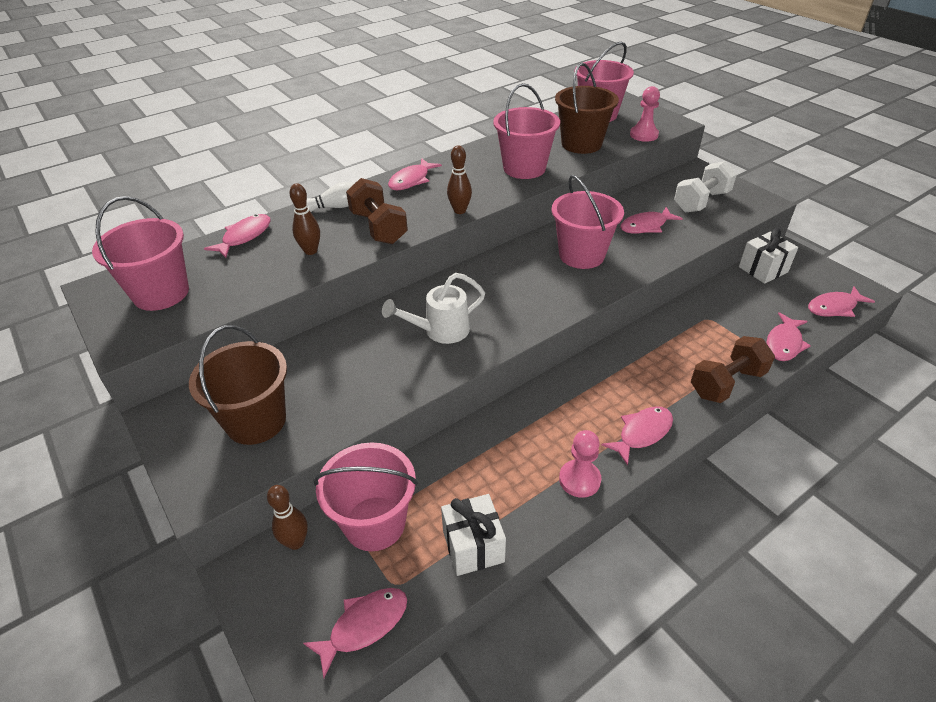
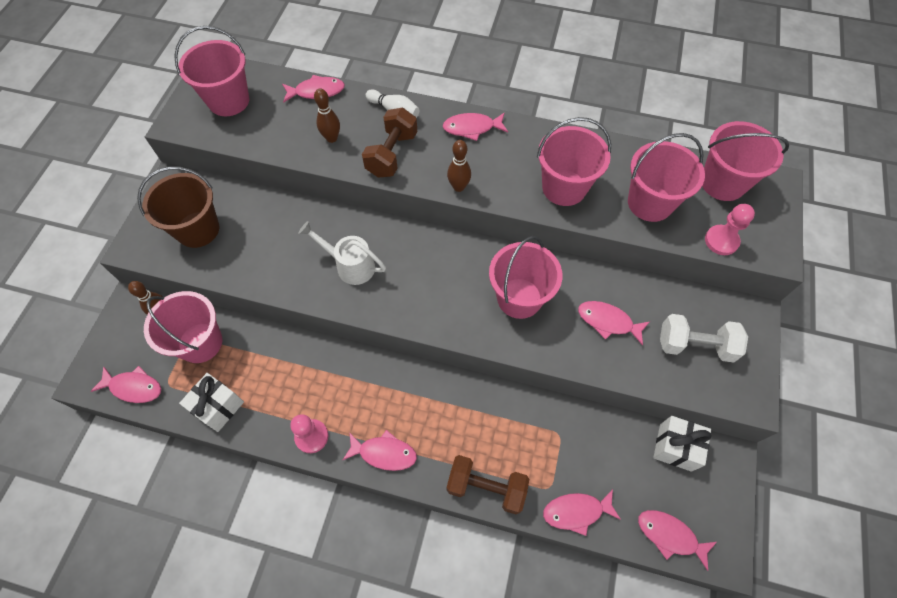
camera: 50 degrees right, 20 degrees up
(581, 144) = (650, 203): brown bucket -> pink bucket

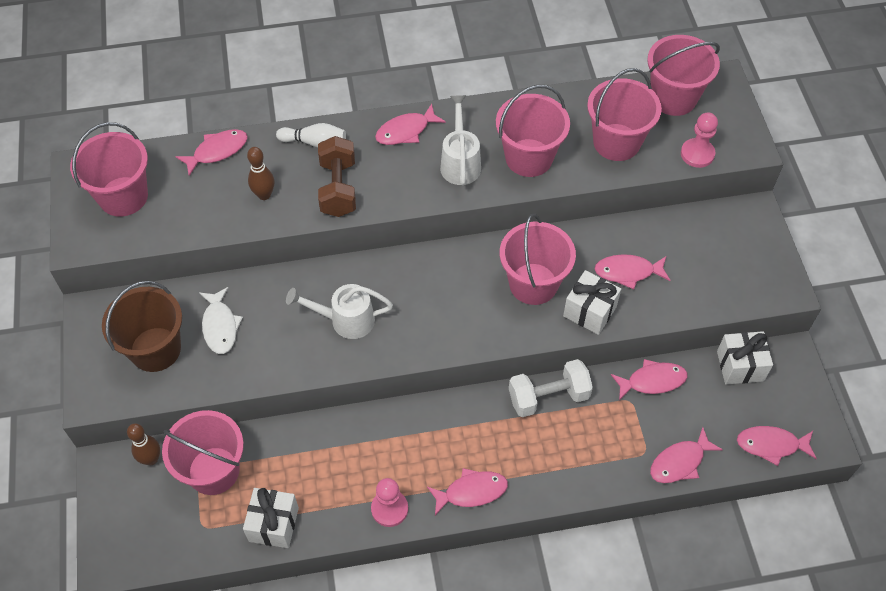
camera: 25 degrees left, 5 degrees down
(133, 387) = (167, 546): pink fish -> pink fish (652, 381)
(254, 231) = (220, 326): none -> white fish
(458, 187) = (425, 196): brown bowling pin -> none
(486, 487) = (586, 478): brown dumbbell -> none
(503, 170) = (460, 162): none -> white watering can
(556, 342) = (589, 311): none -> white gift
(695, 345) = (716, 261): white dumbbell -> white dumbbell (548, 397)

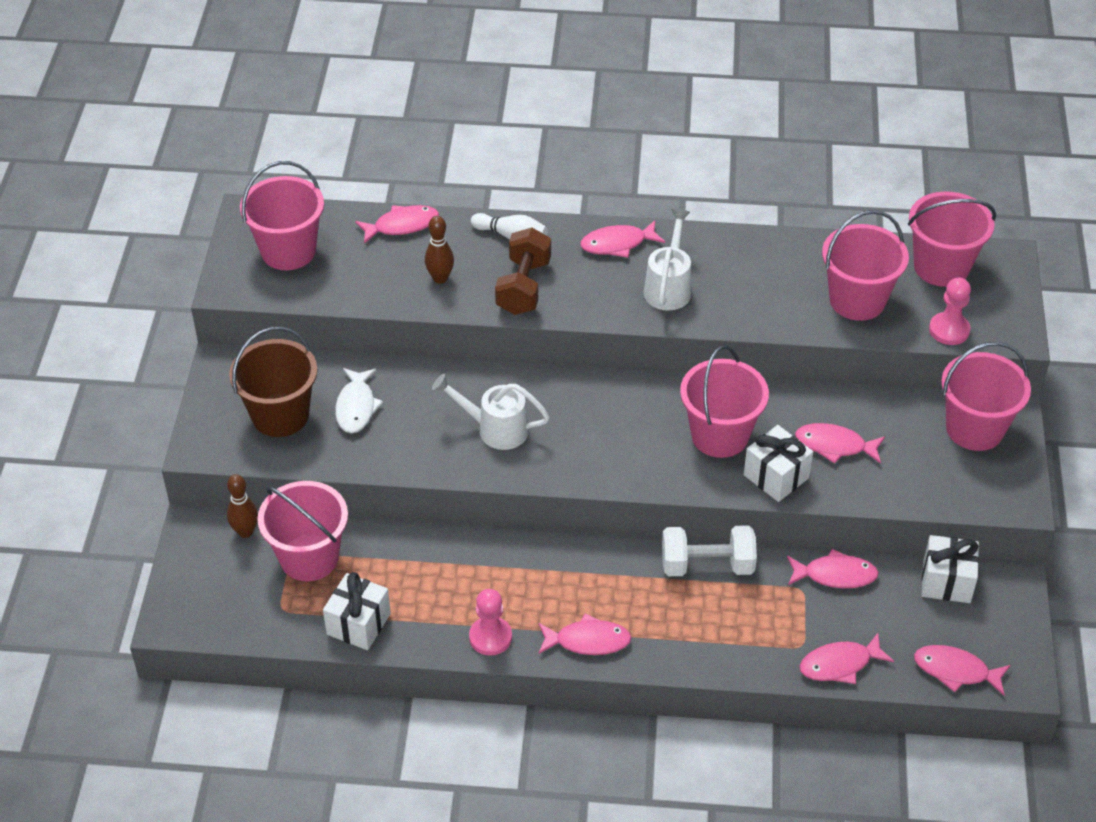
camera: 15 degrees right, 10 degrees down
(529, 158) = (749, 297): pink bucket -> pink bucket (974, 429)

